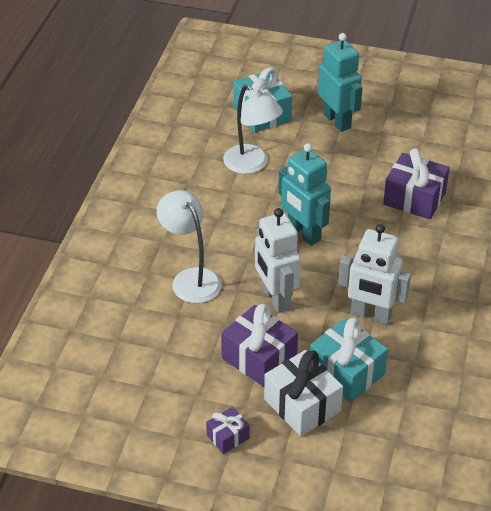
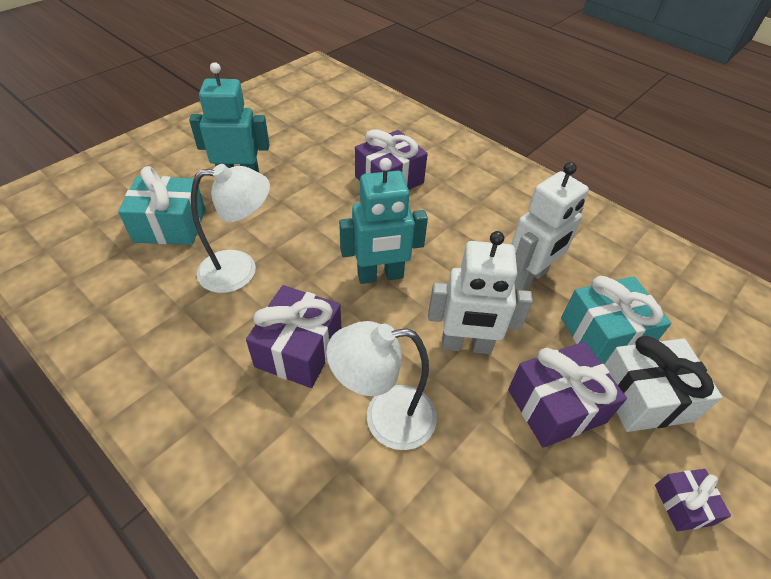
camera: 65 degrees left, 5 degrees up
(211, 221) = (299, 349): none -> purple gift

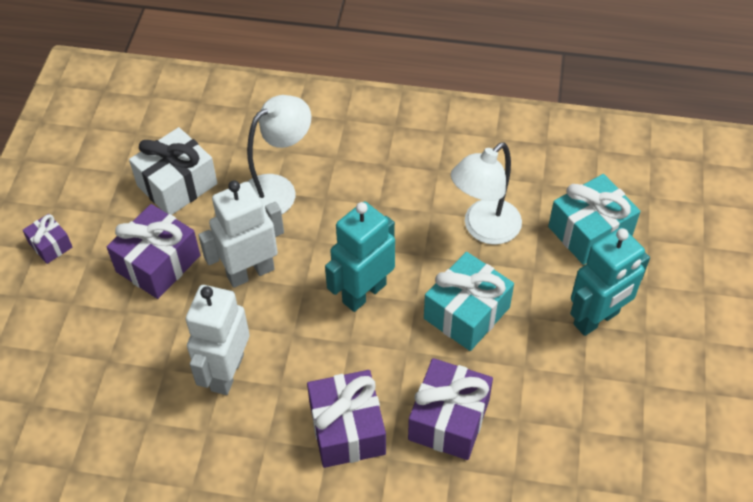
camera: 150 degrees right, 5 degrees up
(299, 349) = (375, 198): purple gift -> purple gift (347, 429)
(604, 334) = (135, 350): turquoise gift -> turquoise gift (466, 313)
(644, 397) = (88, 309): white gift -> white gift (177, 185)

